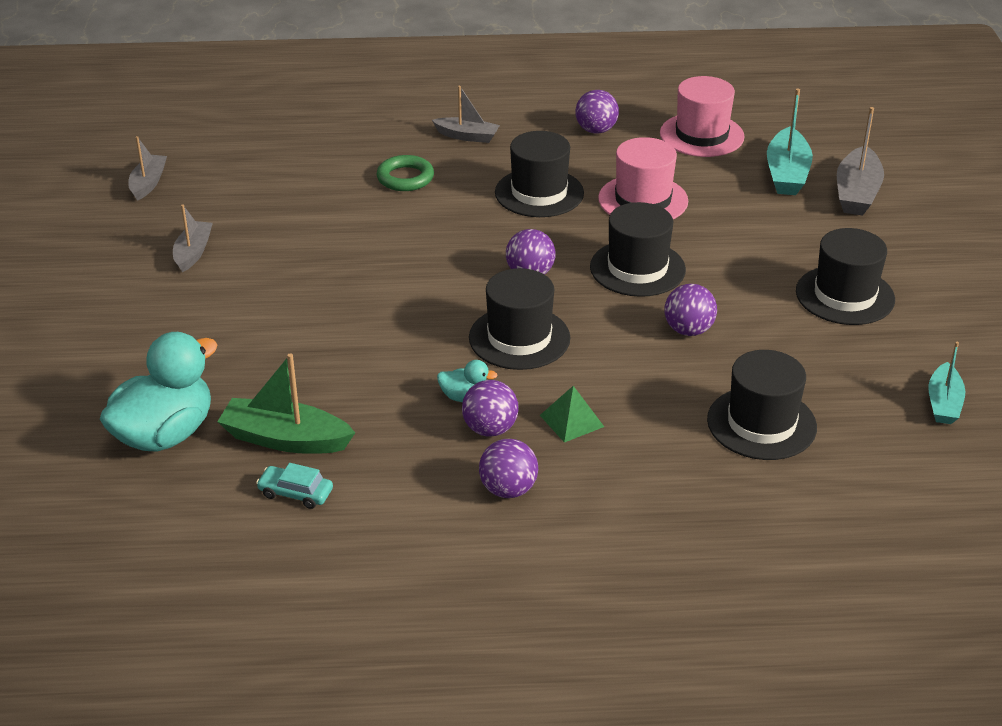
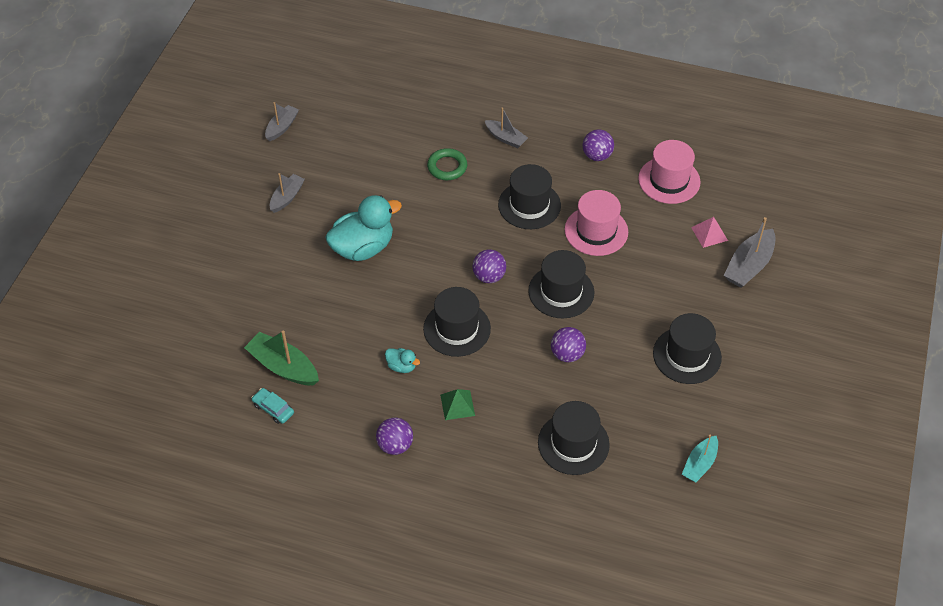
camera: 20 degrees right, 15 degrees up
(165, 434) = (217, 342): turquoise duck -> turquoise duck (363, 248)
(490, 429) = (405, 396): purple ball -> none
(787, 173) = (709, 234): turquoise boat -> pink pyramid

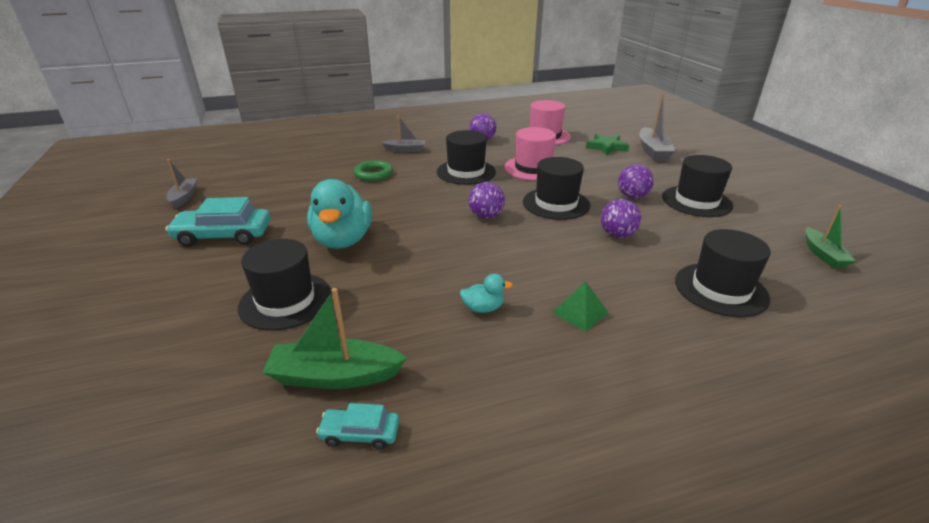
camera: 35 degrees left, 20 degrees down
(287, 197) = (224, 236): grey boat -> turquoise car
(363, 248) = (343, 240): turquoise duck -> turquoise duck turned 150 degrees clockwise
(395, 445) = (565, 385): purple ball -> purple ball (632, 196)
(457, 329) = (502, 257): black hat -> black hat (285, 301)
(699, 464) = (823, 254): turquoise boat -> green boat
(709, 234) = (606, 147): pink pyramid -> green star

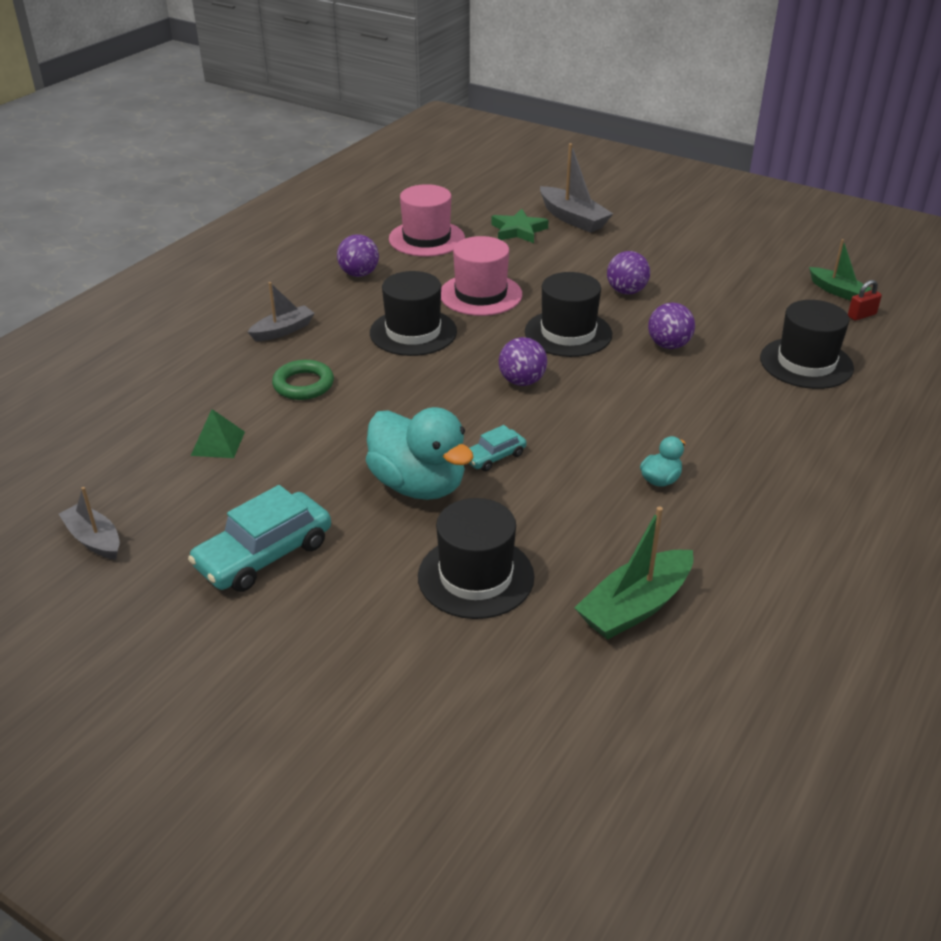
camera: 40 degrees left, 5 degrees up
(360, 433) = (721, 630): turquoise car -> turquoise car (494, 456)
(580, 312) = (737, 441): green pyramid -> green pyramid (218, 443)
(696, 201) = (687, 272): black hat -> none
(827, 279) = (861, 315): none -> red padlock

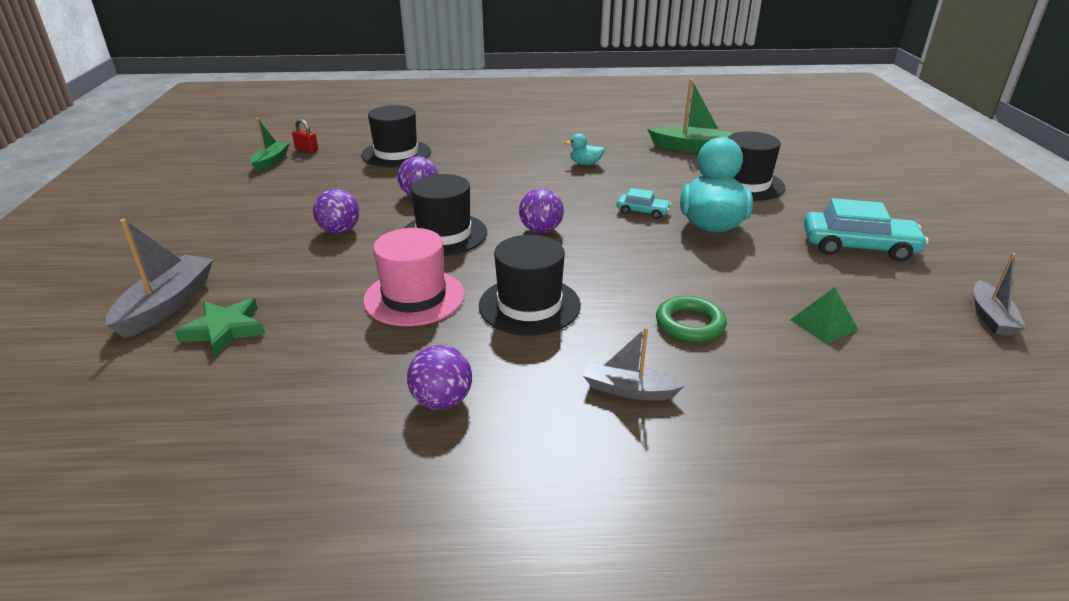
camera: 125 degrees left, 5 degrees down
(426, 238) = (292, 391): pink hat -> none

